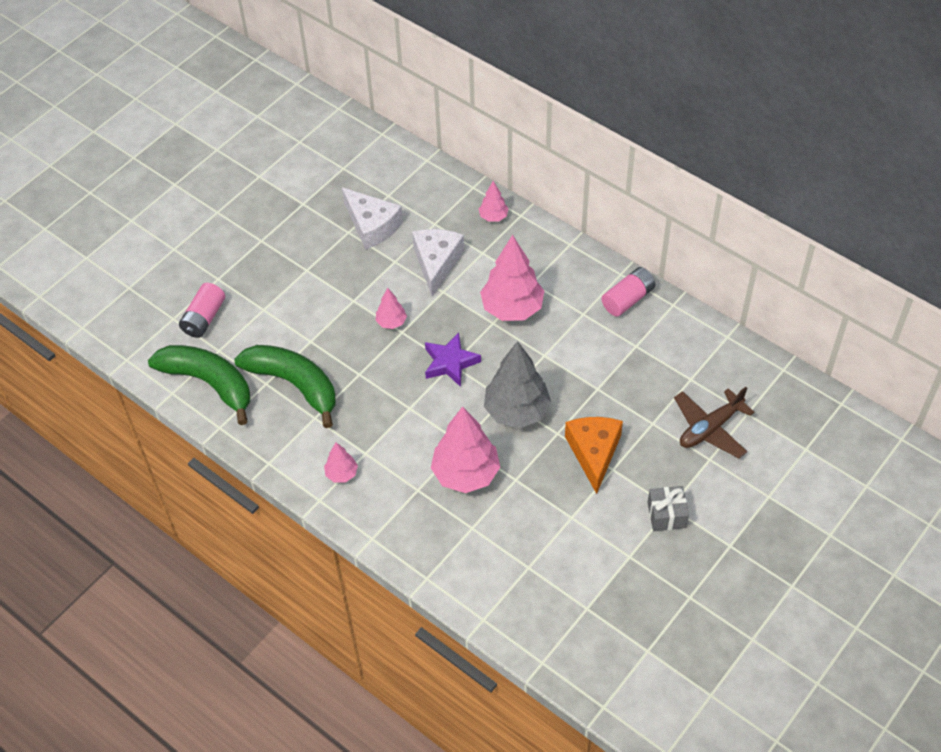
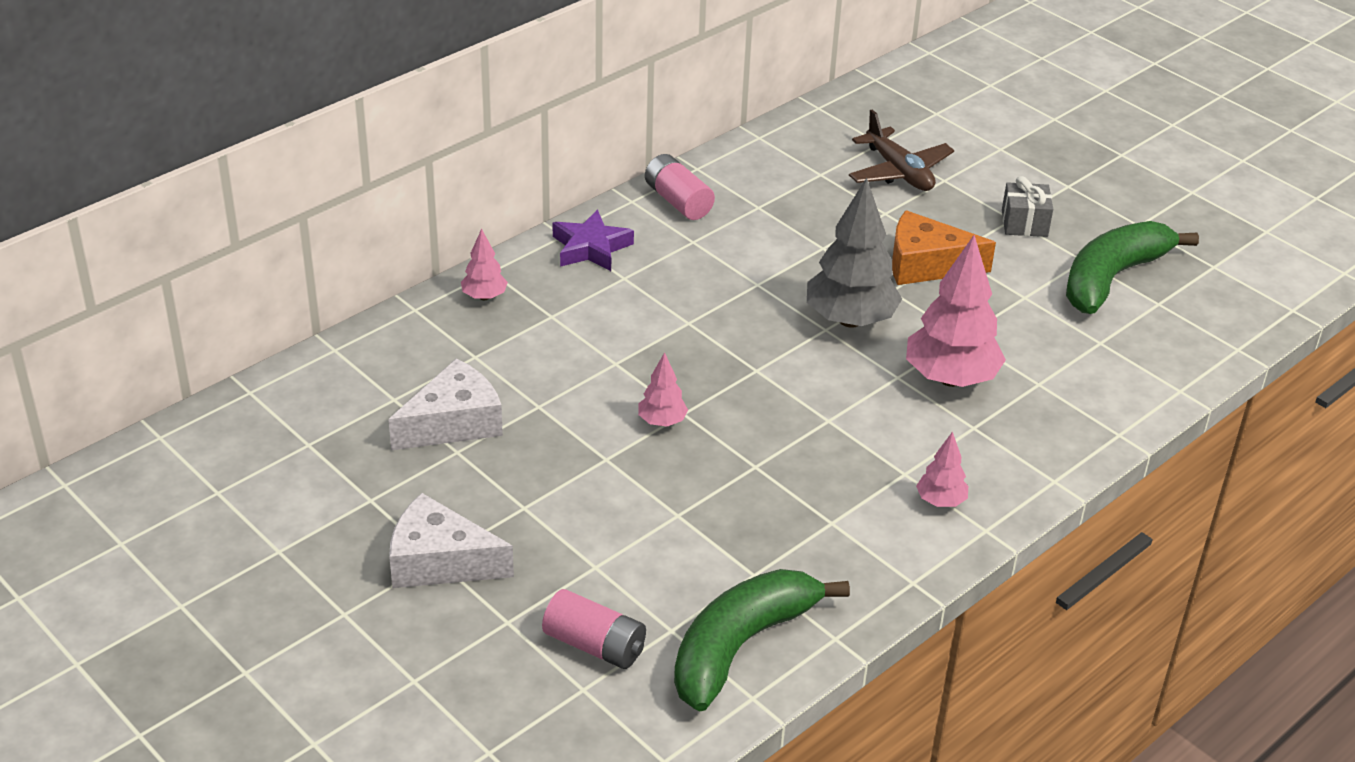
camera: 85 degrees left, 15 degrees down
(294, 384) = (762, 540): green banana -> green banana (1112, 278)
(436, 263) = (557, 363): white cheese -> white cheese (439, 562)
(450, 363) = (753, 371): purple star -> purple star (591, 248)
(512, 308) = (667, 301): pink tree -> none

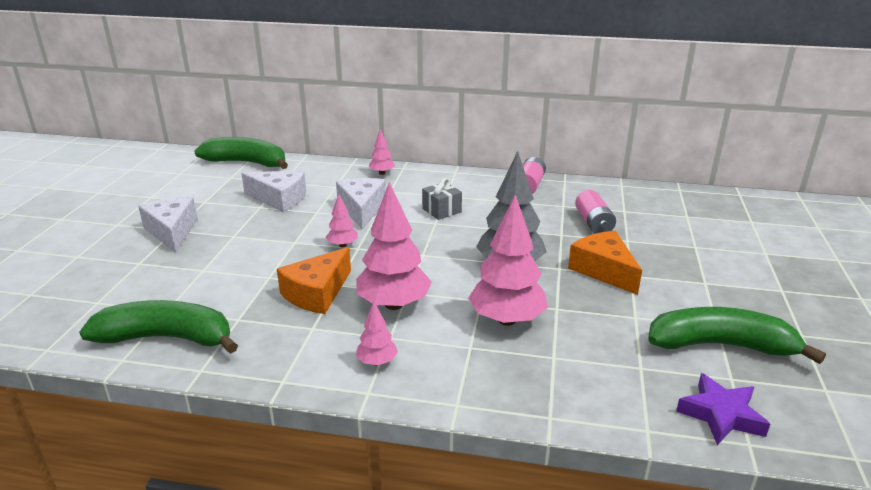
camera: 55 degrees right, 10 degrees down
(270, 407) = (247, 163): none -> green banana
(579, 364) = (362, 209): none -> white cheese
(591, 248) = (456, 181): purple star -> purple star (721, 415)
(594, 645) = (136, 292): pink battery -> pink battery (593, 223)
(759, 489) = (317, 293): none -> orange cheese
(844, 441) = (394, 304): none -> pink tree
(899, 172) = (673, 231): brown plane -> none
(1024, 223) = (709, 288): grey gift -> grey gift (441, 210)

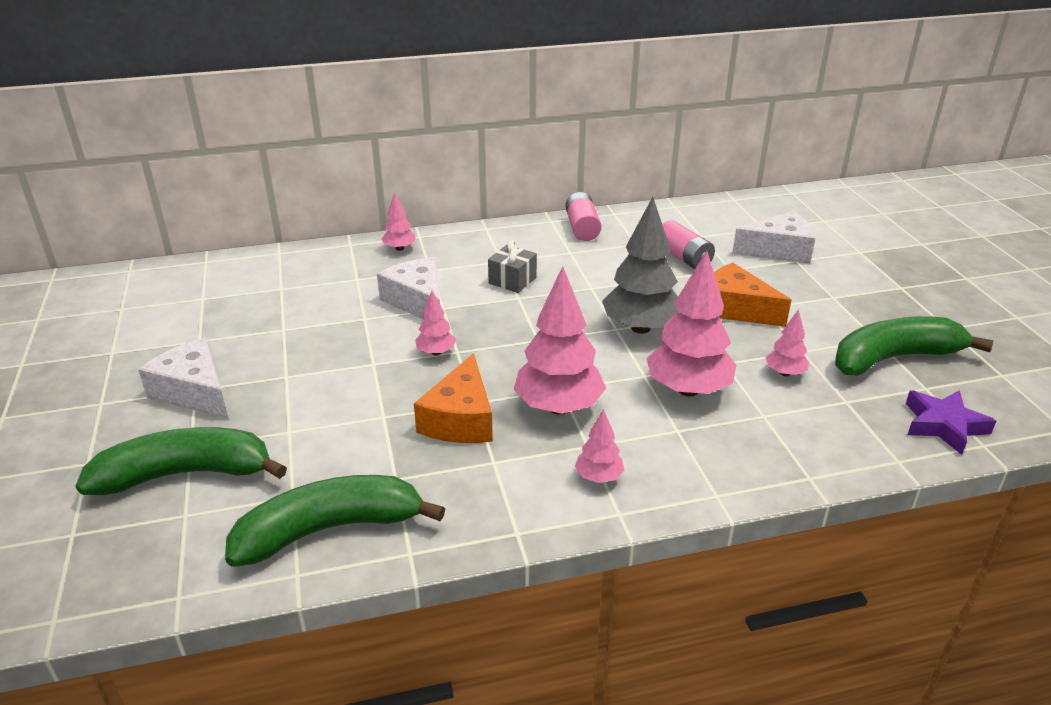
camera: 25 degrees left, 5 degrees up
(247, 163) = (206, 272): green banana -> green banana (186, 474)
(280, 199) = (300, 312): white cheese -> white cheese (779, 250)
(603, 330) = (785, 373): none -> pink tree

